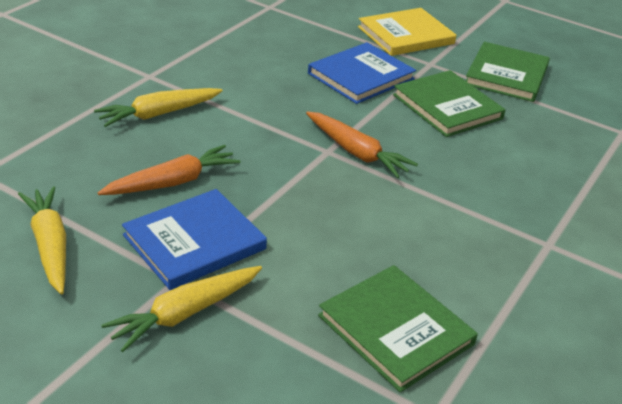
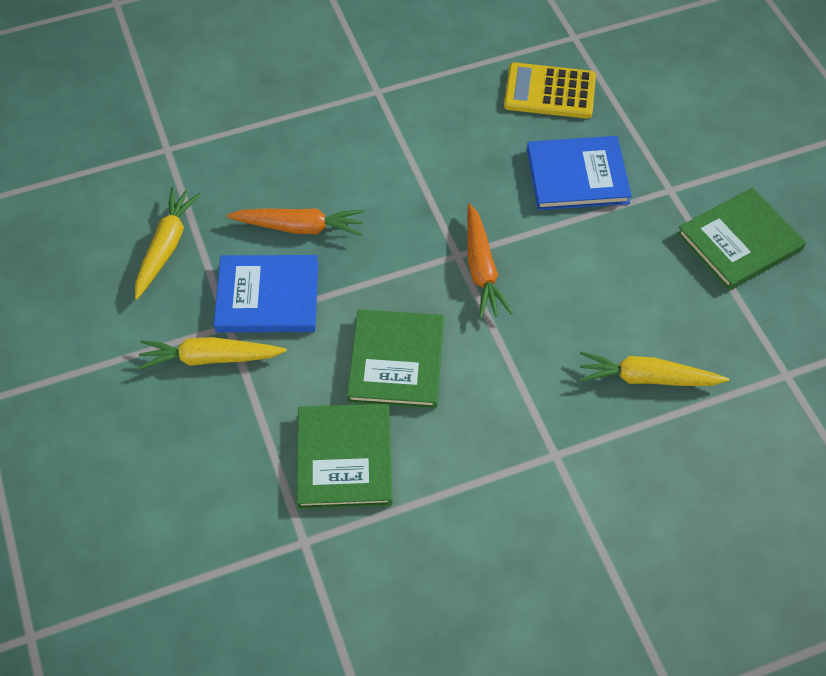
camera: 40 degrees right, 20 degrees up
(159, 114) = (348, 143): yellow carrot -> yellow carrot (647, 378)
(287, 38) = (550, 92): none -> yellow calculator
(406, 35) = (683, 138): yellow book -> none
(447, 107) = (627, 255): green book -> green book (396, 361)

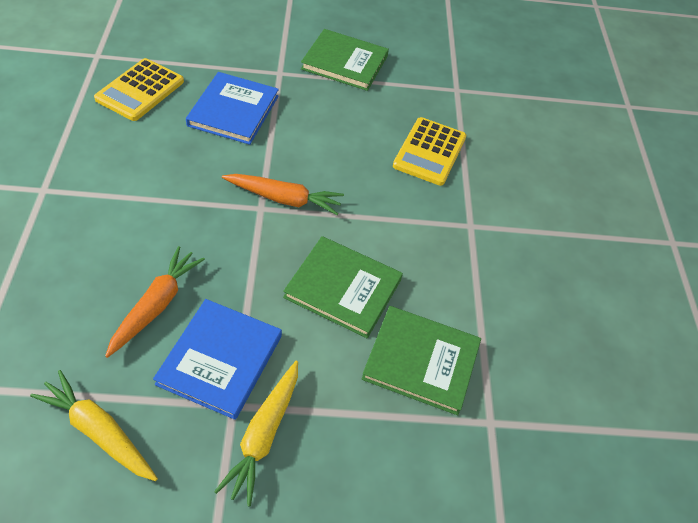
camera: 75 degrees left, 5 degrees down
(647, 378) = (429, 152): yellow carrot -> yellow calculator
(739, 242) = (344, 62): green book -> green book turned 60 degrees counterclockwise

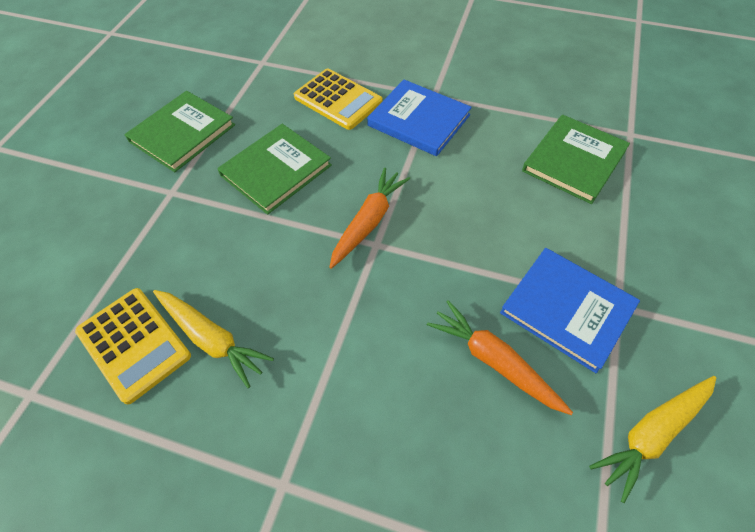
camera: 65 degrees left, 5 degrees up
(233, 111) = (217, 246): blue book -> blue book (419, 120)
(263, 435) = (649, 286): yellow carrot -> yellow carrot (212, 339)
(343, 288) = (491, 197): green book -> green book (276, 170)

